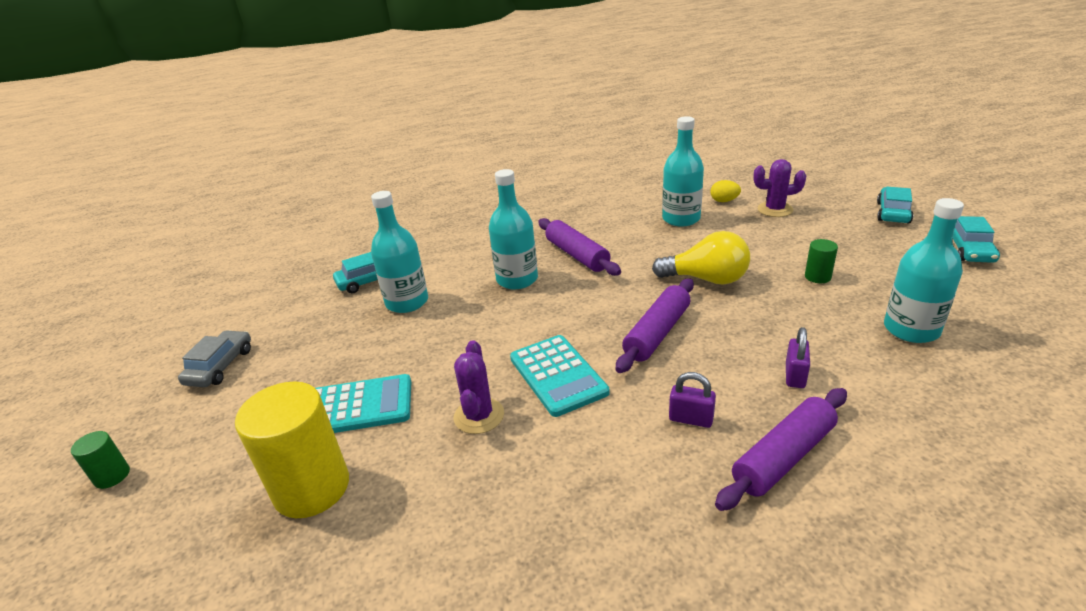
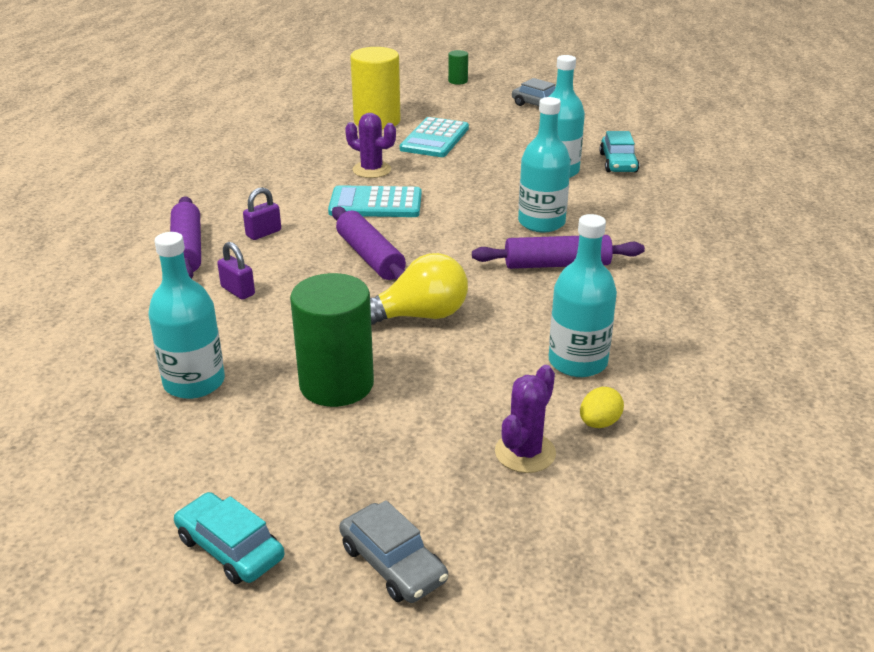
camera: 115 degrees right, 0 degrees up
(706, 279) = (419, 316): yellow light bulb -> yellow light bulb turned 150 degrees counterclockwise
(817, 277) = (336, 384): green cylinder -> green cylinder, size x2.18
(893, 213) = (392, 563): turquoise car -> grey car

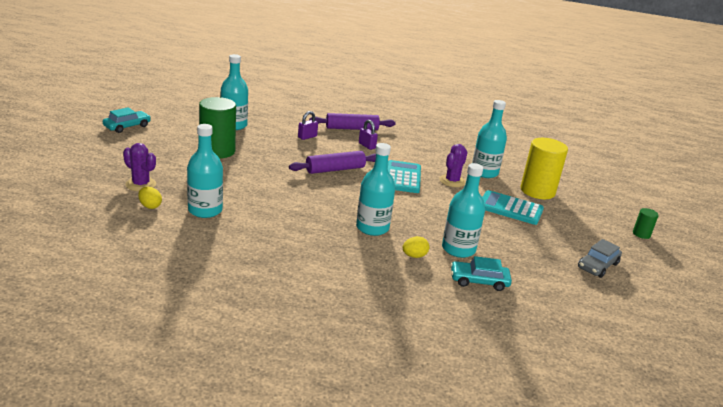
camera: 90 degrees right, 5 degrees down
(333, 149) = (484, 172): none -> turquoise bottle
(392, 563) = (96, 150): grey car -> none
(419, 316) = (268, 175): yellow light bulb -> none
(557, 264) = (314, 223): purple rolling pin -> none
(592, 196) = (414, 256): none -> yellow egg

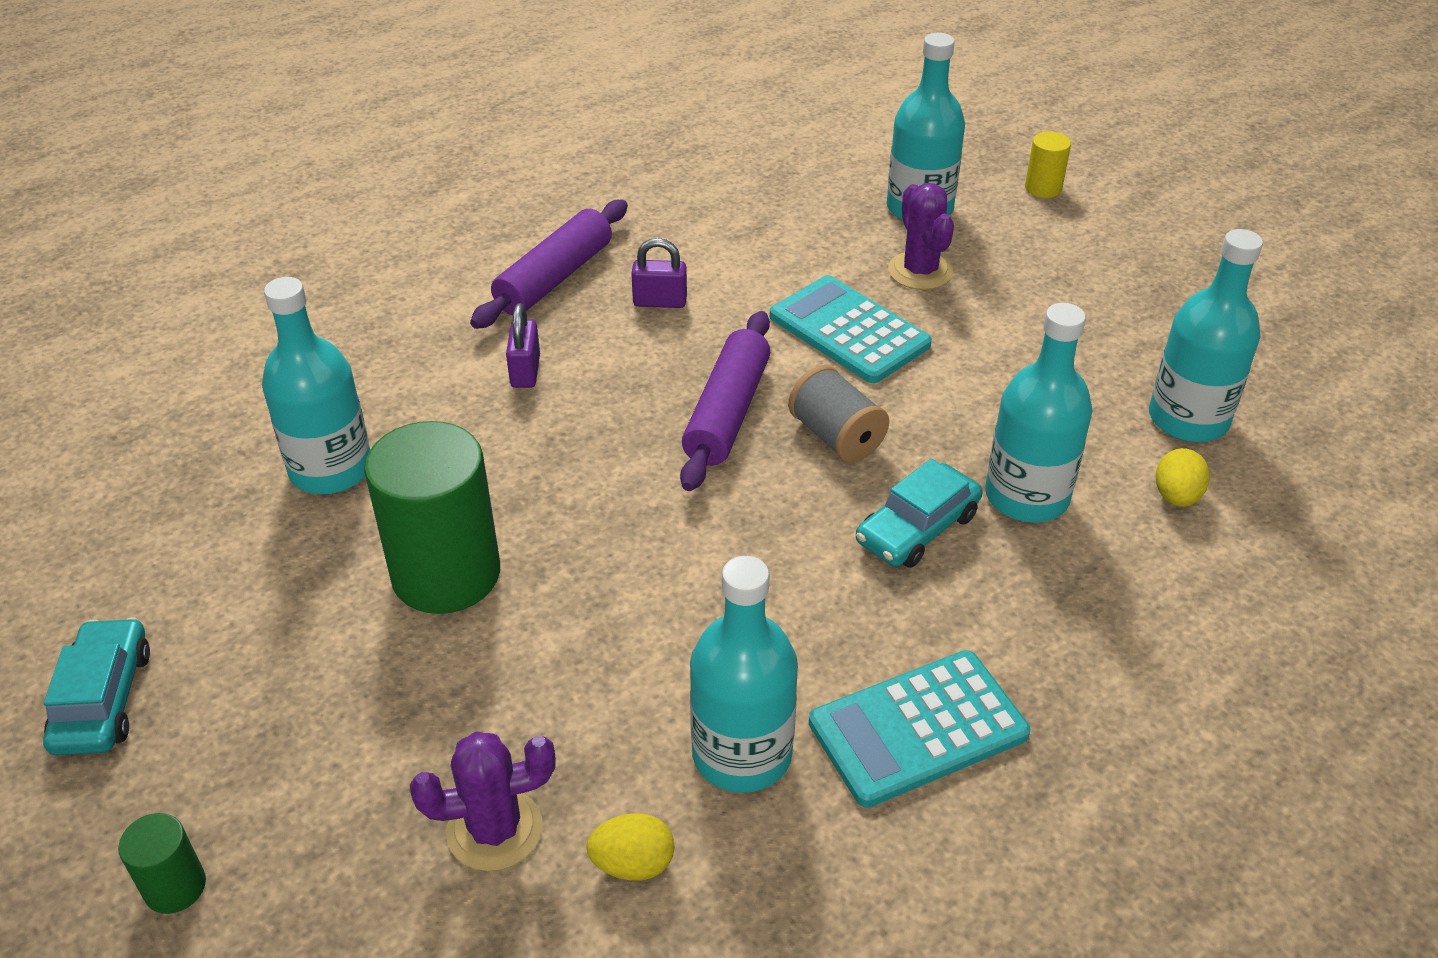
camera: 45 degrees left, 15 degrees up
(351, 189) = (836, 437): none -> grey spool
(479, 281) = (1316, 459): turquoise car -> turquoise car (917, 528)
(510, 208) = (1082, 260): turquoise calculator -> turquoise calculator (918, 728)
(537, 191) = (1043, 188): yellow cylinder -> yellow cylinder, size x0.46
(597, 265) = (1343, 280): grey car -> none
(641, 234) = (1272, 167): green cylinder -> green cylinder (175, 887)

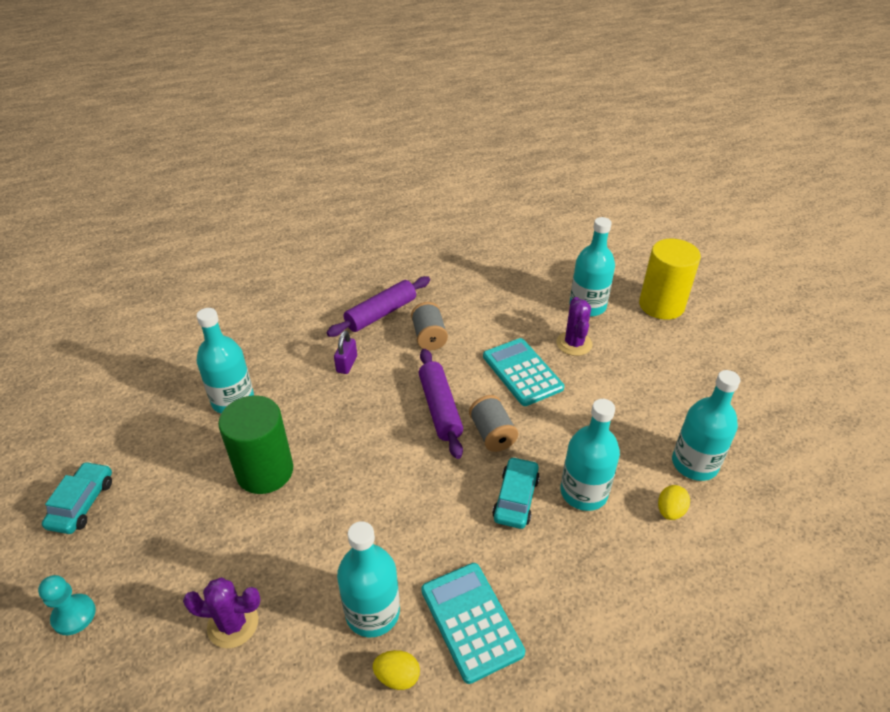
camera: 15 degrees right, 0 degrees up
(175, 887) = (74, 615): green cylinder -> turquoise pawn
(633, 864) = (293, 663): yellow egg -> yellow egg (397, 676)
(660, 302) = (429, 337): purple padlock -> grey spool
(727, 413) = (440, 408): purple rolling pin -> purple rolling pin turned 45 degrees counterclockwise
(917, 528) = (516, 498): turquoise car -> turquoise car turned 135 degrees clockwise
(918, 728) = (471, 621): turquoise calculator -> turquoise calculator turned 75 degrees clockwise
(1043, 188) = (661, 305): yellow cylinder -> yellow cylinder, size x2.18

